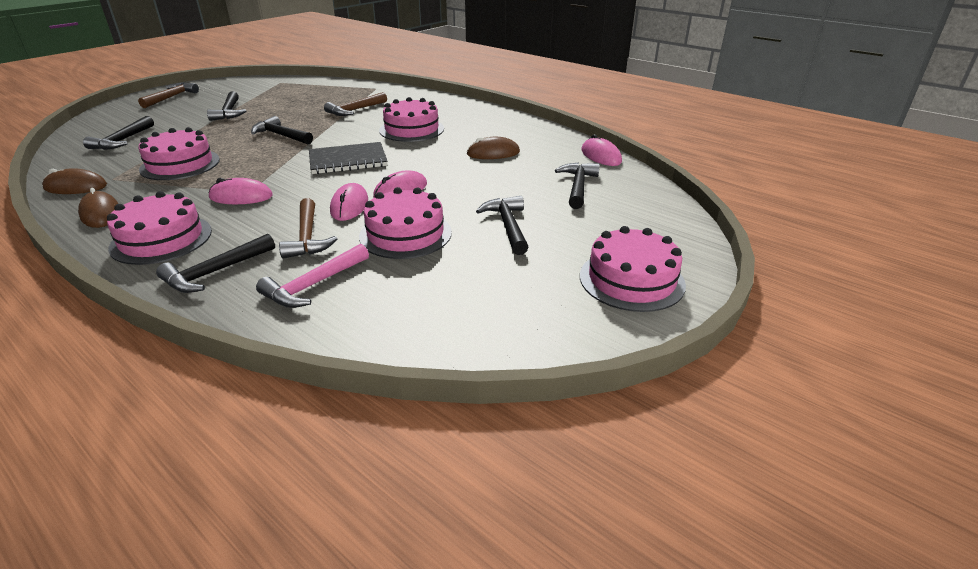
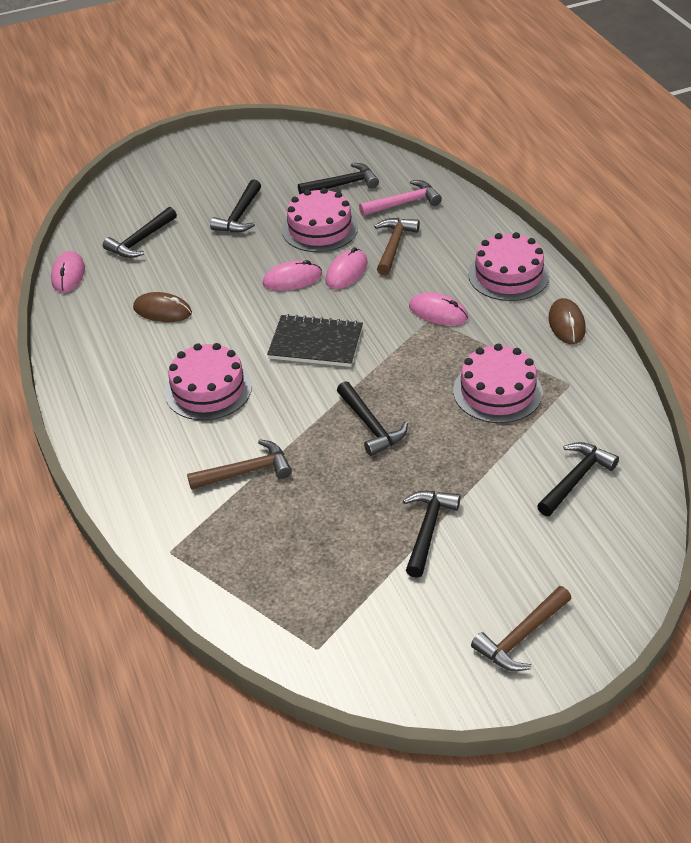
camera: 150 degrees left, 10 degrees up
(75, 187) = (604, 378): brown mouse -> none
(215, 272) = (467, 231): black hammer -> black hammer (342, 185)
(631, 280) = (208, 156): pink cake -> none

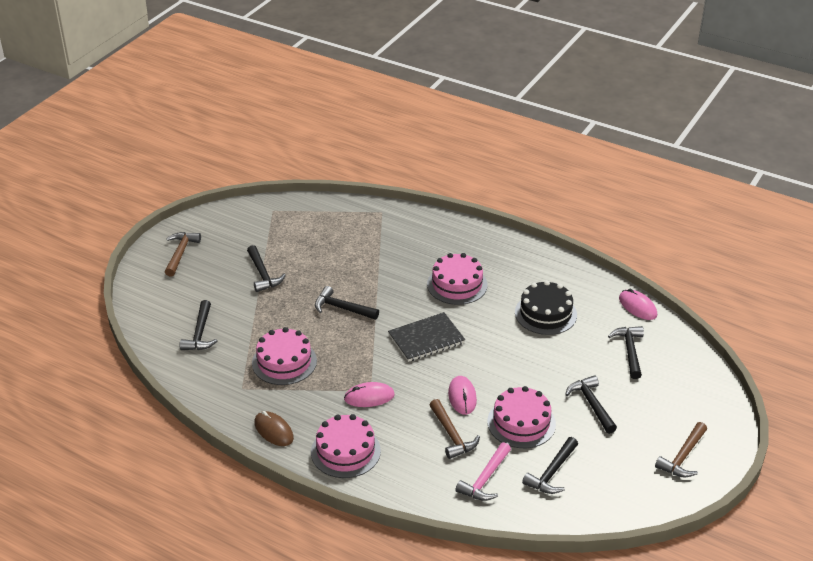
camera: 140 degrees right, 5 degrees down
(162, 311) = (545, 313): brown mouse -> black cake
(246, 472) = (385, 257): brown hammer -> brown hammer (683, 457)
(292, 279) = (492, 374): pink mouse -> none

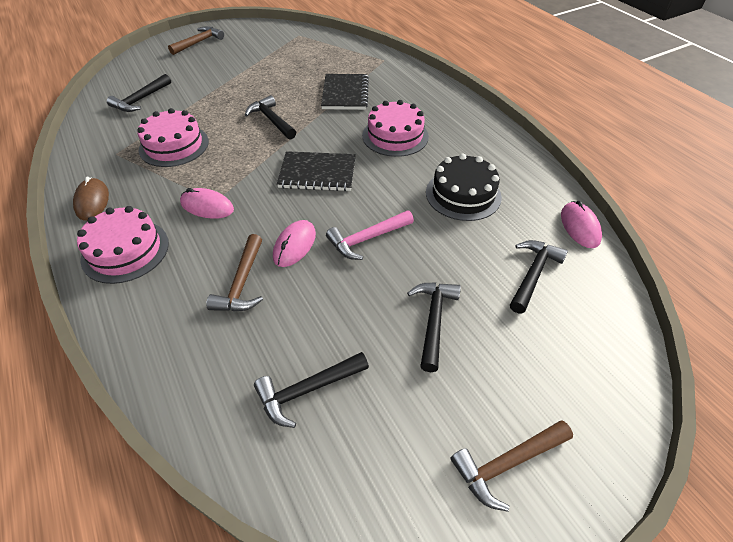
camera: 30 degrees right, 10 degrees up
(262, 274) = (239, 74): black hammer -> none
(379, 260) = (345, 93): none -> black notebook
(485, 479) = (223, 356): pink hammer -> pink hammer (367, 239)
(521, 423) = (330, 304): pink cake -> none

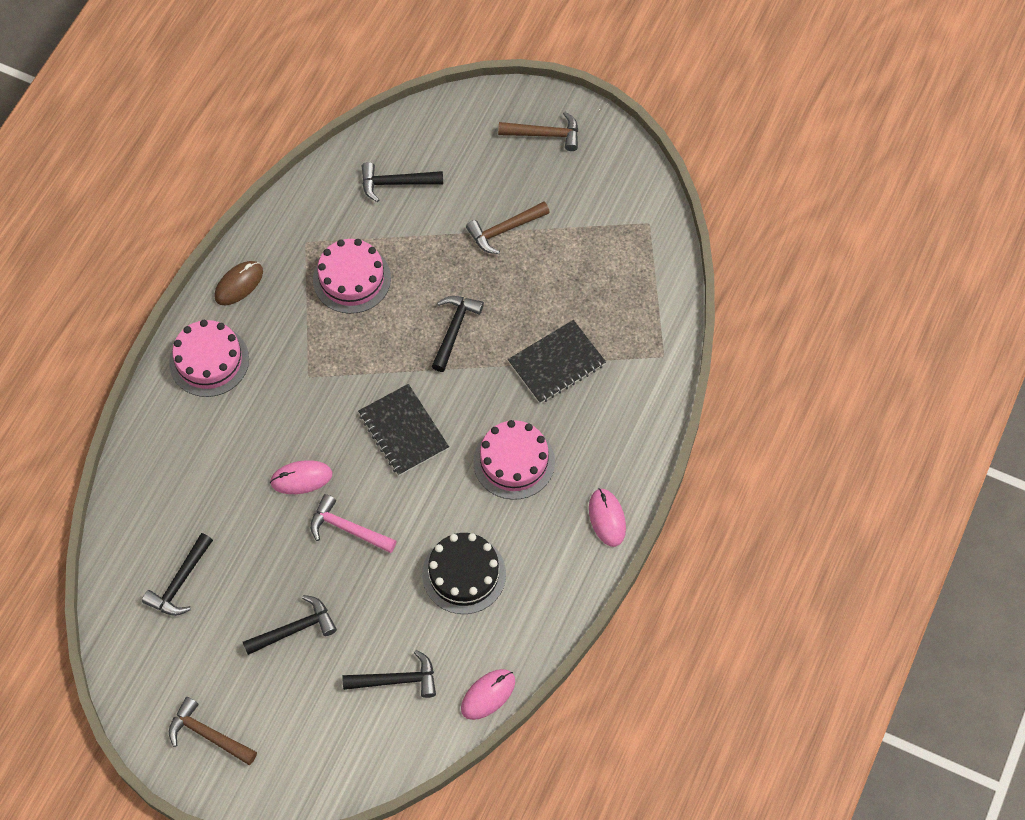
camera: 55 degrees right, 15 degrees up
(207, 206) = (296, 376): pink mouse -> pink mouse (607, 518)
(242, 283) = (237, 470): brown hammer -> brown hammer (504, 230)
(307, 390) = (180, 582): black hammer -> black hammer turned 90 degrees counterclockwise

